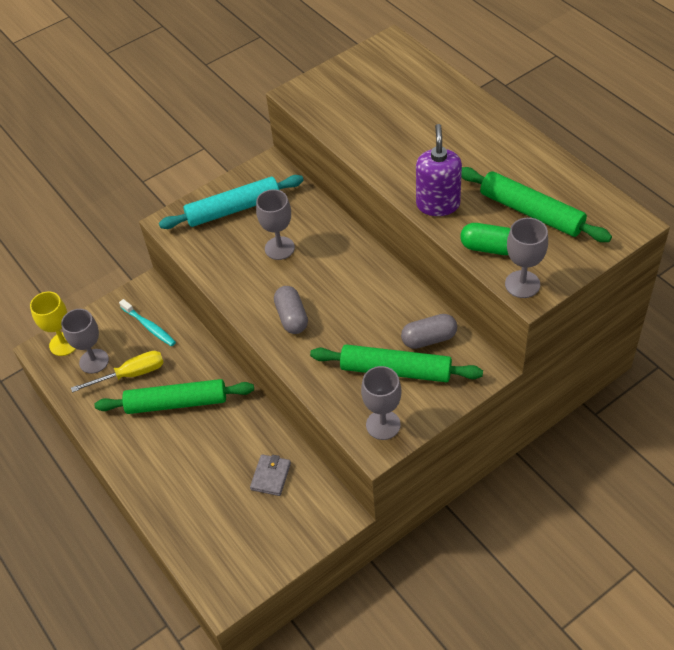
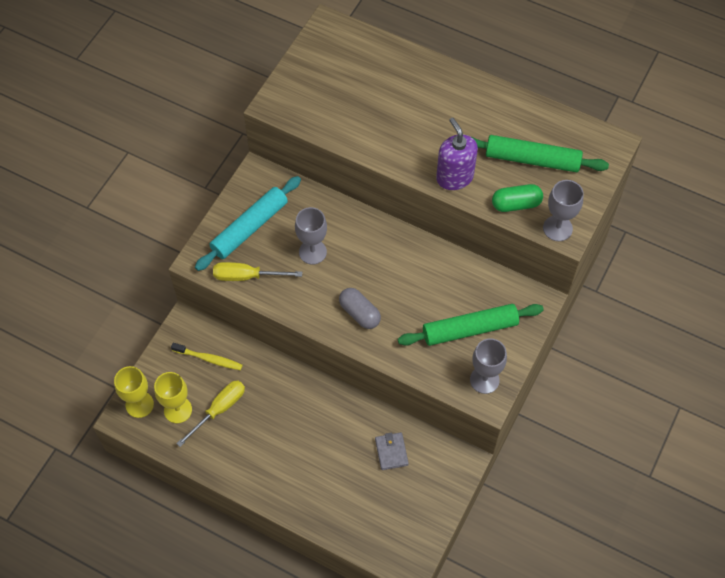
camera: 30 degrees left, 10 degrees up
(94, 361) = (178, 410): grey goblet -> yellow goblet
(149, 326) = (209, 359): turquoise toothbrush -> yellow toothbrush
(176, 402) = (275, 419): green rolling pin -> none
(205, 249) = (247, 276): none -> yellow screwdriver
(429, 339) = (482, 291): grey capsule -> none

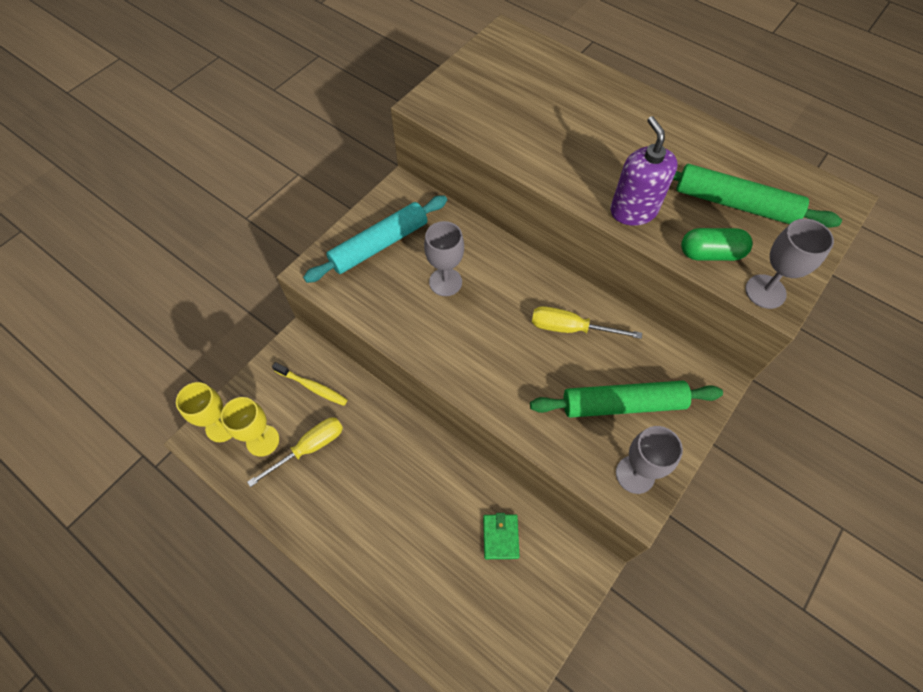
camera: 10 degrees right, 0 degrees up
(247, 276) = (363, 298): yellow screwdriver -> yellow screwdriver (570, 328)
(359, 313) = (488, 362): grey capsule -> none
(391, 452) = (500, 537): grey wallet -> green wallet

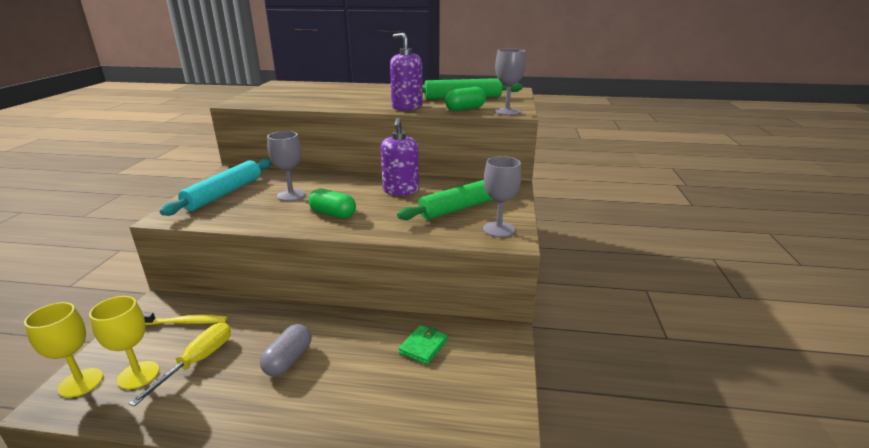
camera: 30 degrees left, 35 degrees down
(379, 488) = (288, 360): none -> grey capsule
(472, 348) = (333, 214): none -> green capsule
(500, 537) = (423, 346): green wallet -> green wallet turned 60 degrees clockwise
(570, 328) = (400, 190): yellow screwdriver -> purple soap dispenser

